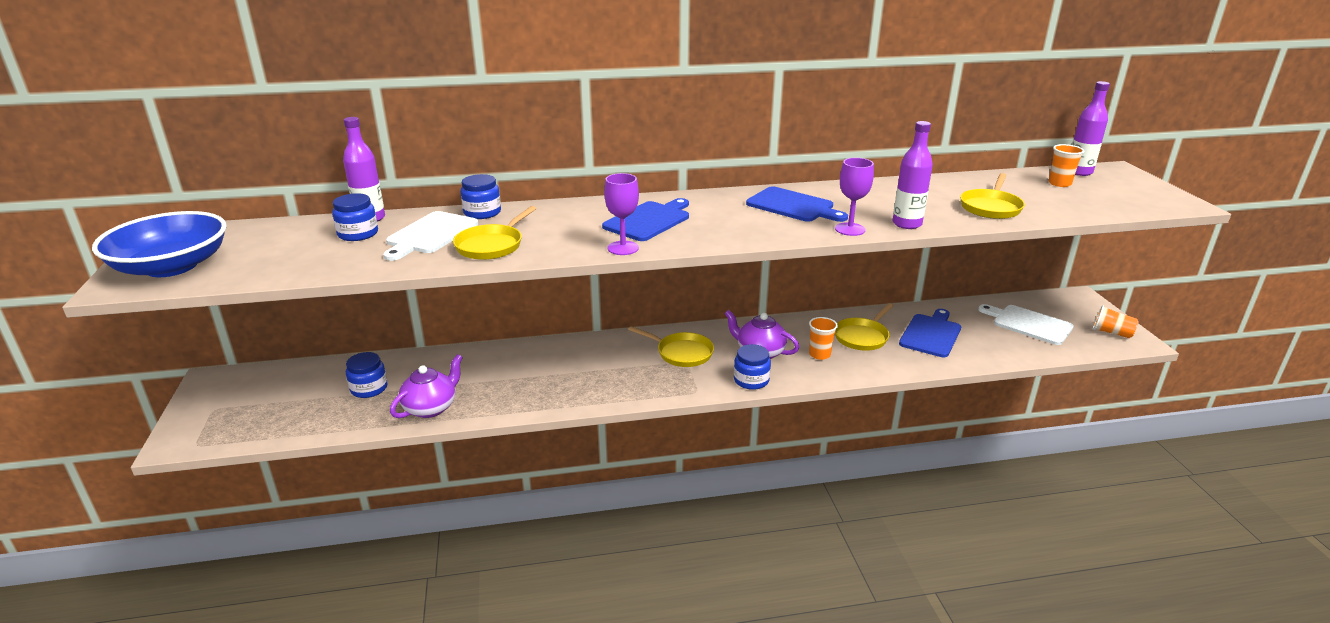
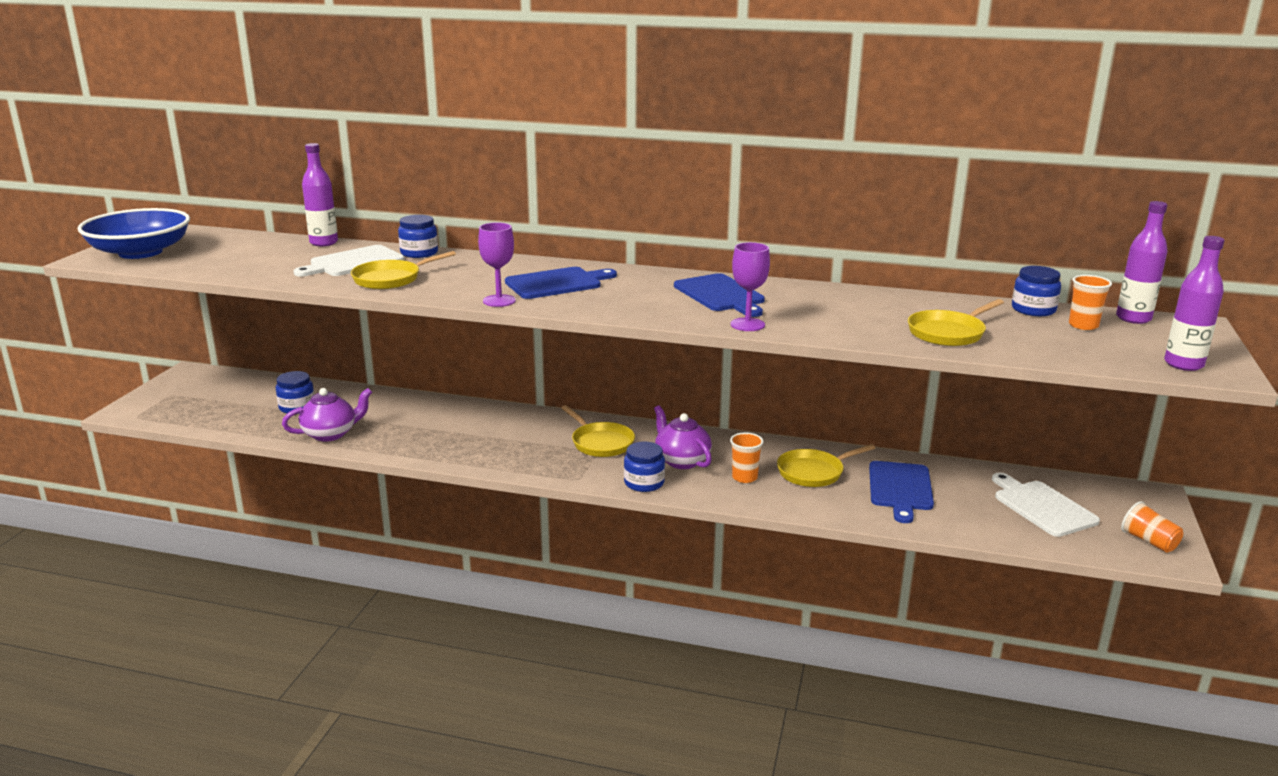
camera: 25 degrees right, 5 degrees down
(358, 234) = (299, 252): blue jar -> blue jar (1033, 310)
(907, 224) = (819, 331): purple bottle -> purple bottle (1183, 364)
(931, 334) = (900, 488): blue cutting board -> blue cutting board turned 135 degrees clockwise

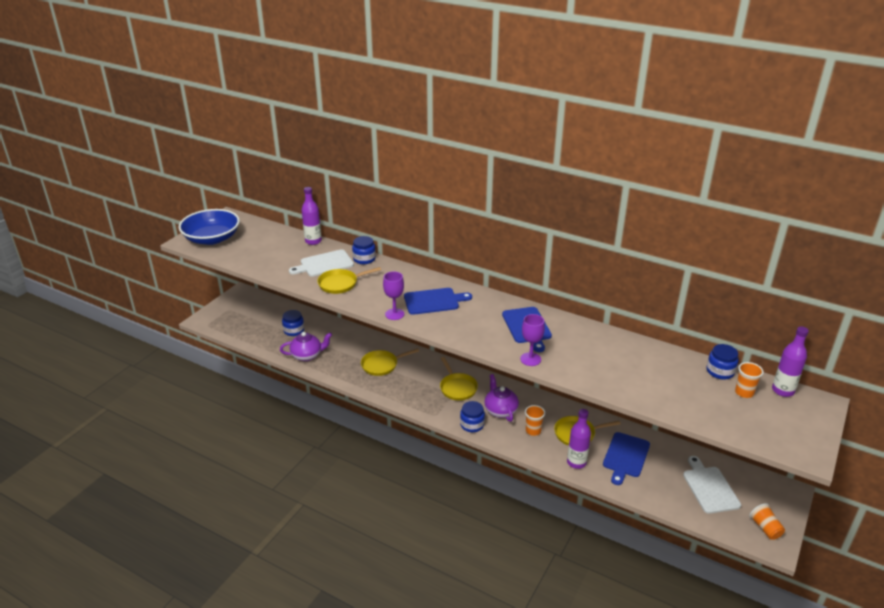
camera: 15 degrees right, 10 degrees up
(948, 333) = (651, 386): yellow pan -> yellow pan (382, 365)
(1183, 364) = (787, 442): purple bottle -> purple bottle (576, 462)

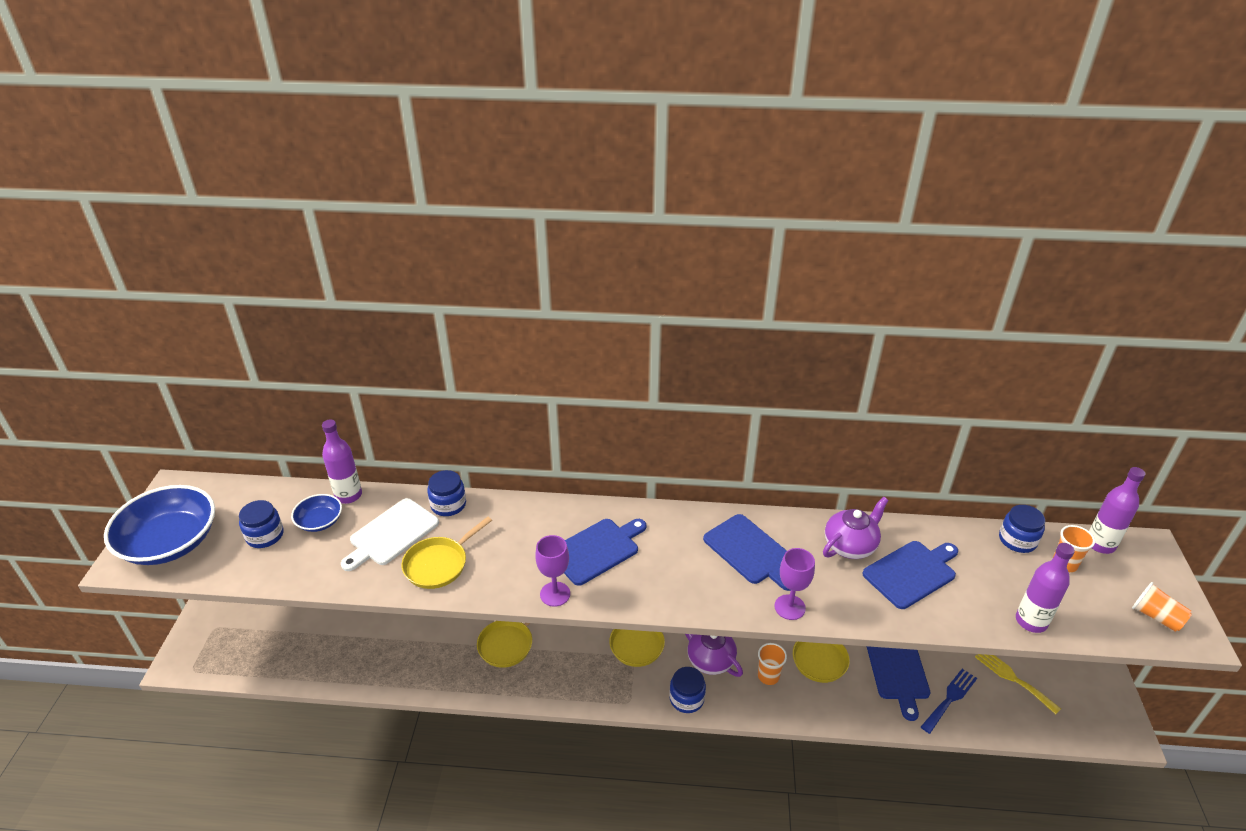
camera: 25 degrees left, 5 degrees up
(291, 249) = (320, 521): none -> blue bowl
(294, 330) = (343, 630): blue jar -> blue jar (265, 535)
(307, 355) = (388, 668): purple teapot -> purple teapot (850, 545)
(576, 462) = (848, 705): purple bottle -> purple bottle (1031, 621)
(627, 366) = (912, 573): none -> blue cutting board
(652, 482) = (950, 698): none -> blue fork
(709, 487) = (1013, 678): white cutting board -> yellow fork
(765, 528) = (1102, 713): orange cup -> orange cup (1156, 616)

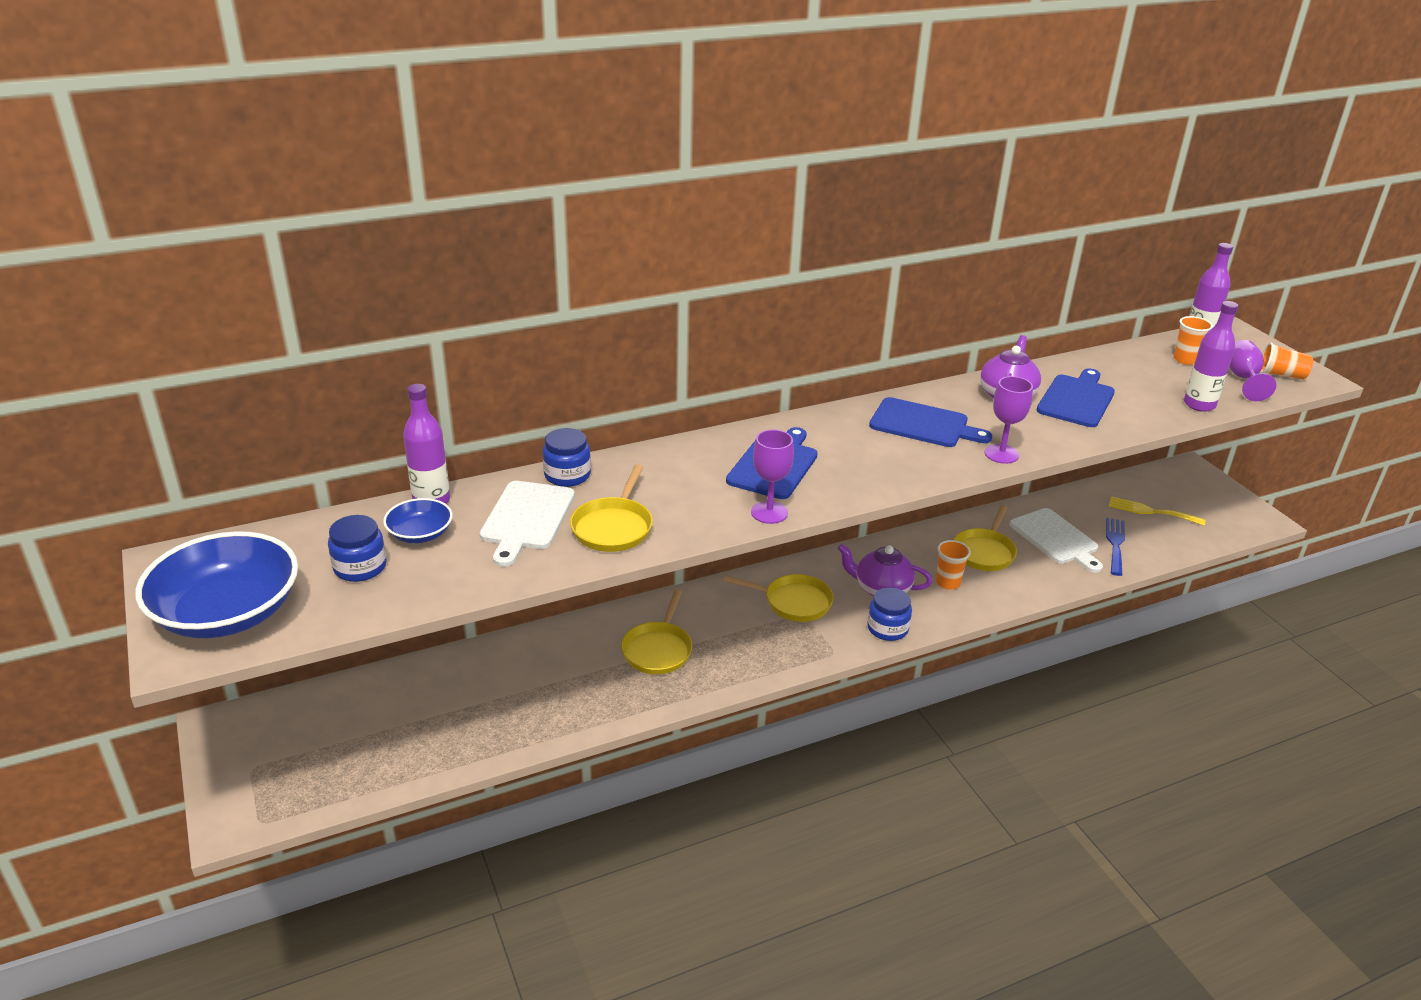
camera: 30 degrees left, 5 degrees down
(897, 671) = (1056, 539): blue cutting board -> white cutting board
(1017, 540) = (1135, 354): blue jar -> none
(1107, 607) = (1243, 379): none -> purple goblet

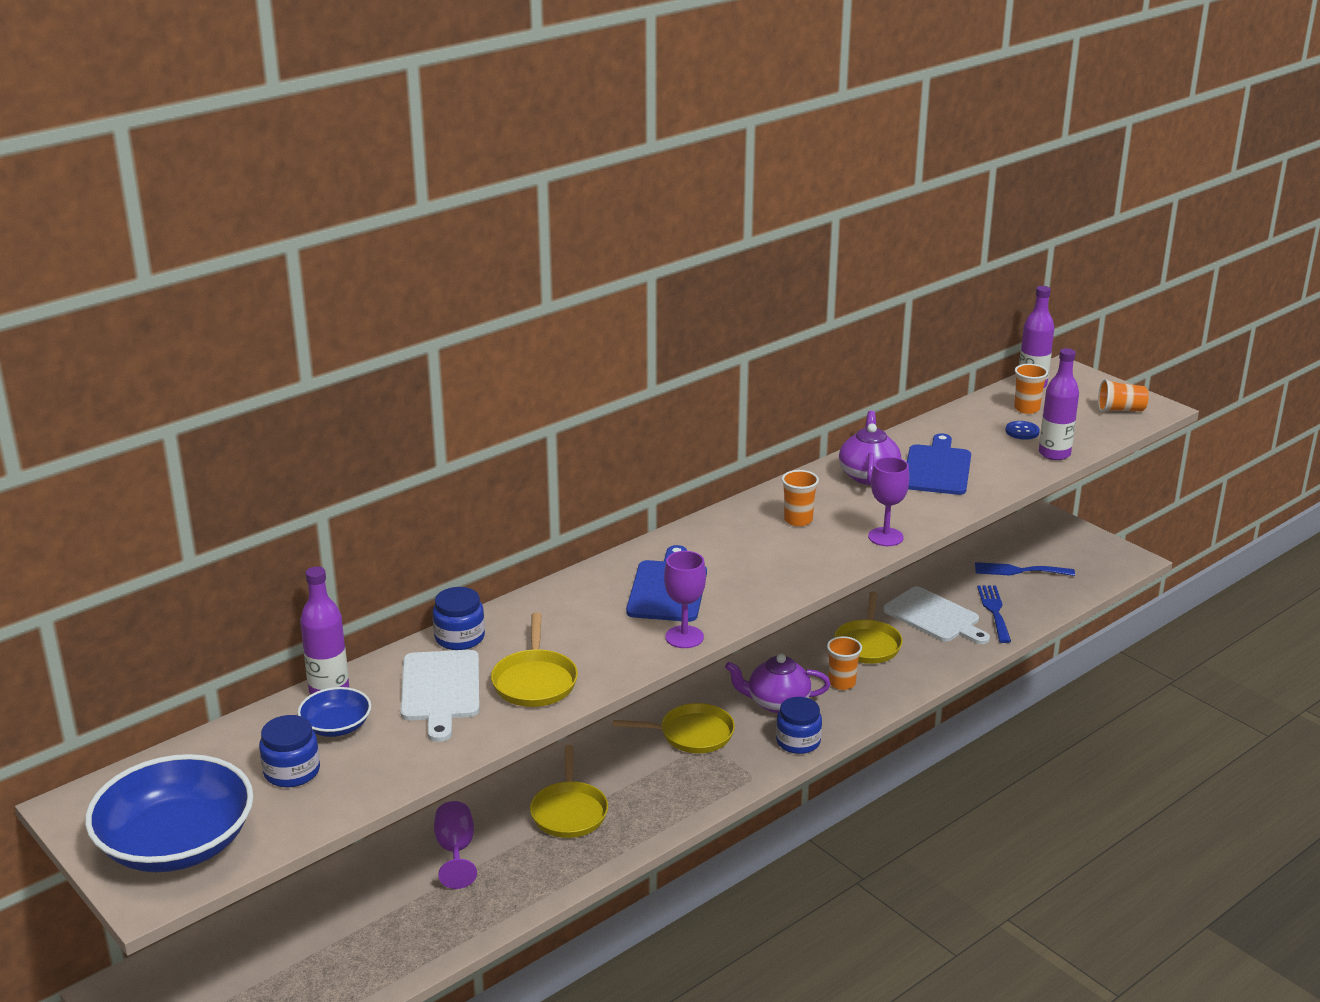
camera: 15 degrees left, 5 degrees down
(923, 424) = (798, 520): blue cutting board -> orange cup
(1151, 511) = (1019, 571): yellow fork -> blue fork
(1173, 379) = (1022, 431): none -> blue button
(1243, 379) = (1086, 420): purple goblet -> purple goblet (455, 851)

